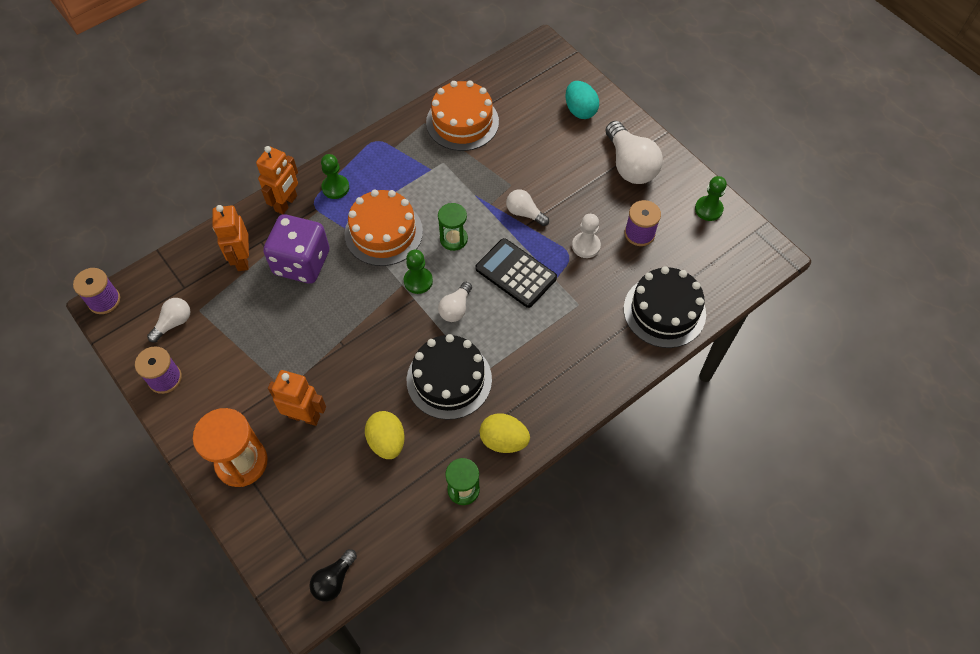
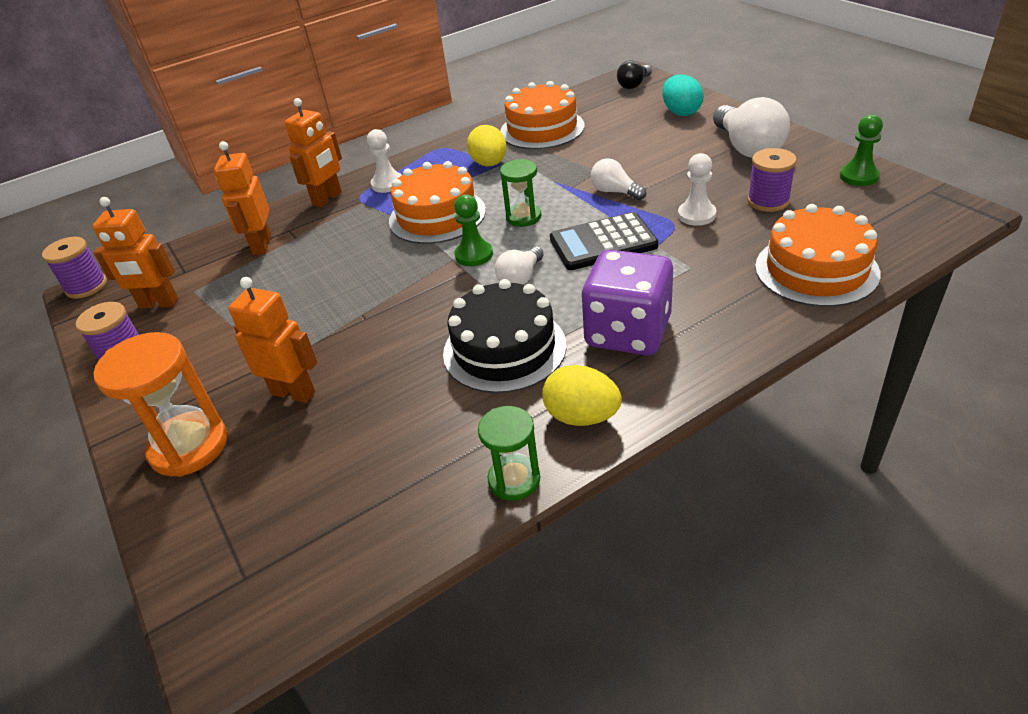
camera: 10 degrees right, 20 degrees down
(174, 323) = (158, 304): white light bulb -> orange robot
(301, 262) = (331, 245): purple dice -> purple dice (627, 332)
(334, 580) = (280, 609): black light bulb -> black light bulb (634, 85)
(335, 187) = (387, 184): green pawn -> white pawn
(387, 441) = (404, 420): yellow egg -> yellow egg (489, 164)
(516, 273) = (603, 243): black calculator -> black calculator turned 60 degrees counterclockwise
(664, 311) = (816, 270): black cake -> orange cake

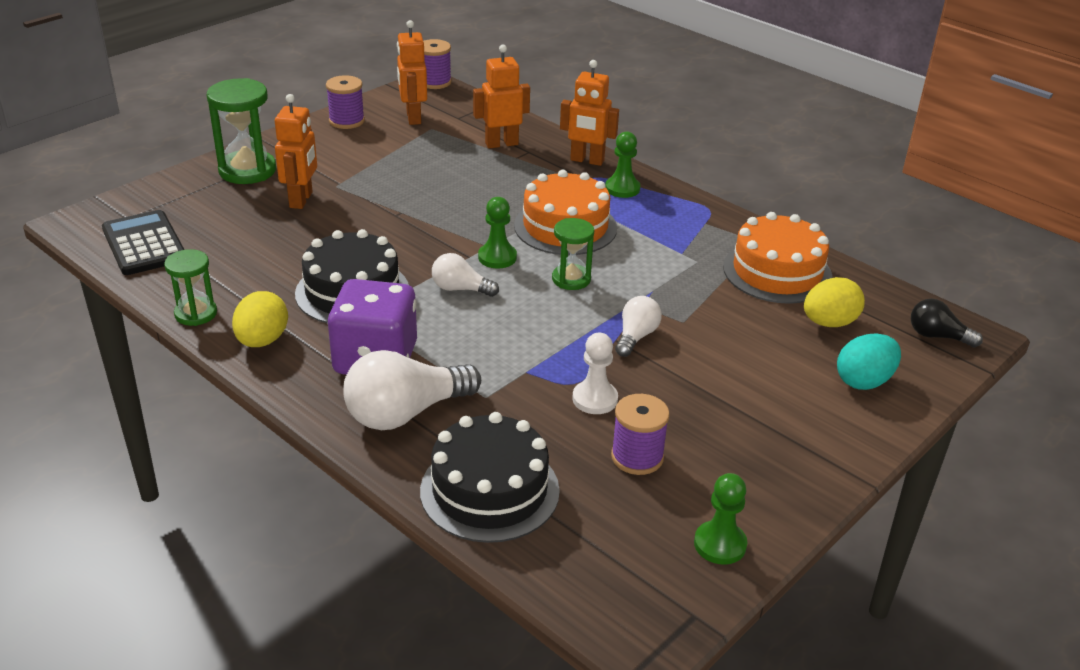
camera: 70 degrees right, 5 degrees down
(189, 447) = (247, 170): orange hourglass -> green hourglass
(387, 184) = (622, 188): white pawn -> green pawn
(489, 164) = (680, 245): yellow egg -> yellow egg (829, 323)
(603, 243) = (528, 335): black calculator -> black calculator (144, 244)
(747, 147) = (776, 442): white light bulb -> white light bulb (405, 413)
(816, 270) = (489, 490): orange cake -> black cake

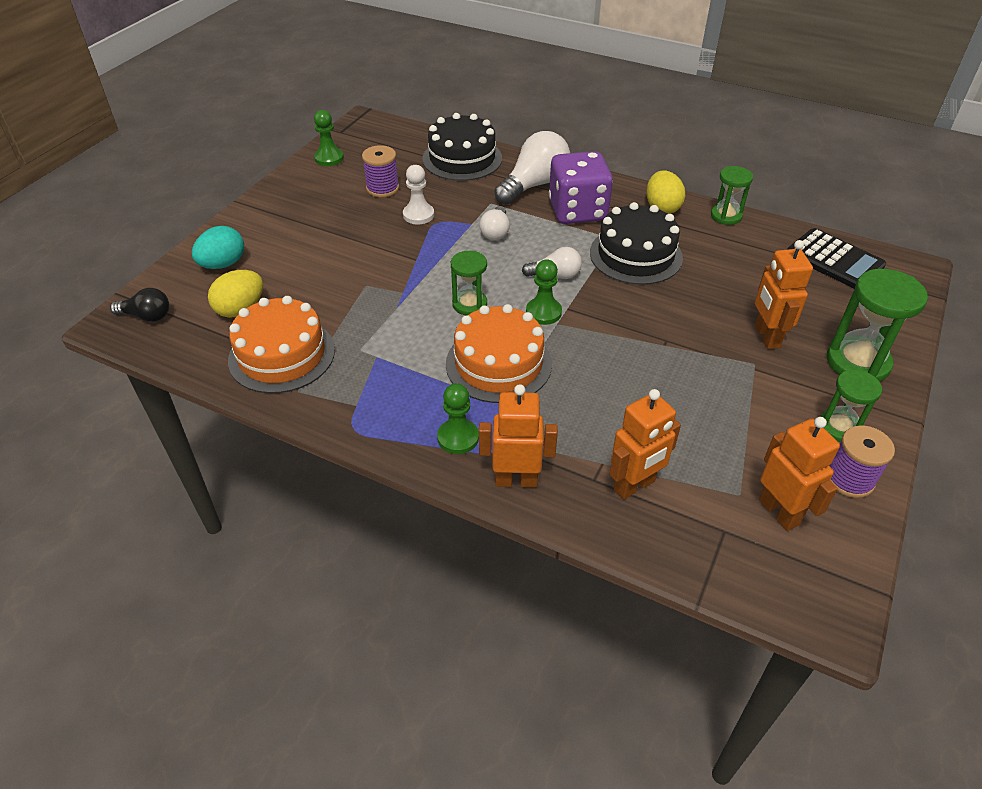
camera: 165 degrees right, 10 degrees up
(318, 142) = (839, 427): none -> green hourglass
(434, 82) = (825, 622): purple spool -> none
(636, 336) = (401, 264): white light bulb -> white light bulb (495, 232)

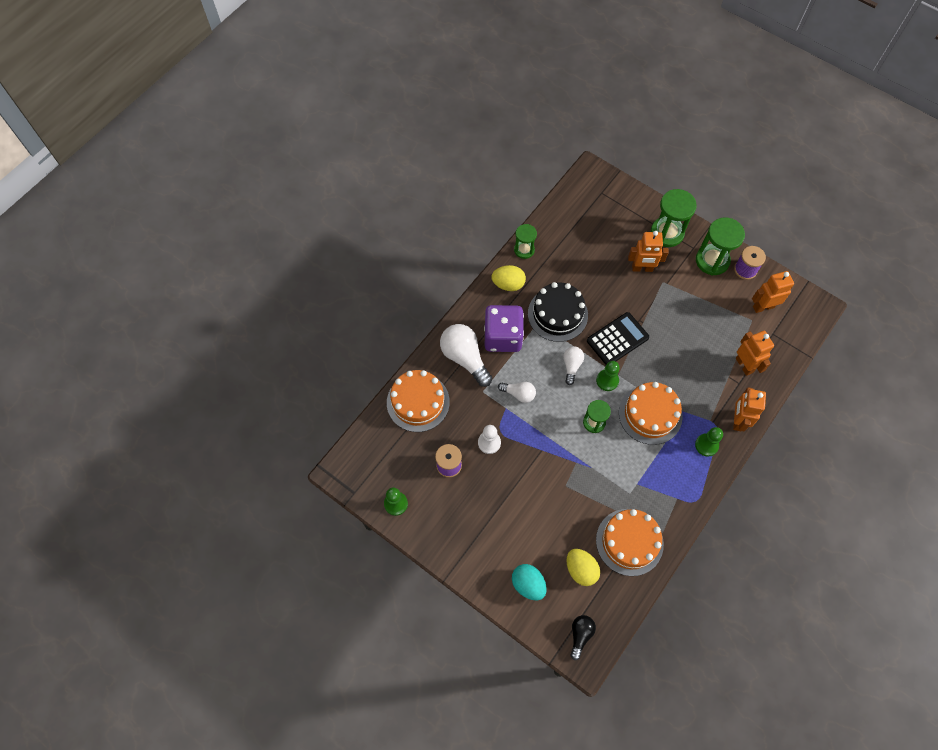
camera: 80 degrees left, 20 degrees up
(462, 158) = (418, 402): black cake -> orange cake
(834, 260) = (579, 208): black calculator -> black calculator (617, 339)
(839, 427) = (712, 260): green hourglass -> green hourglass, size x1.64

